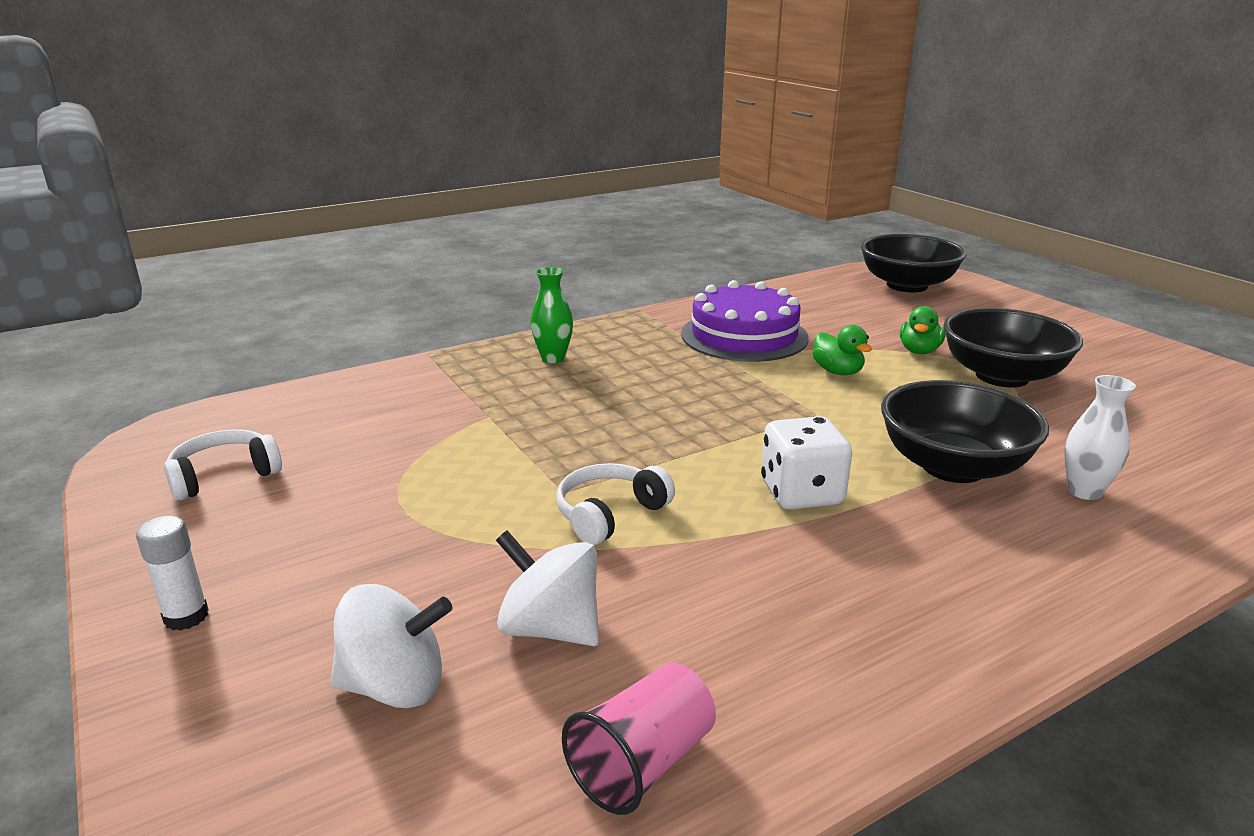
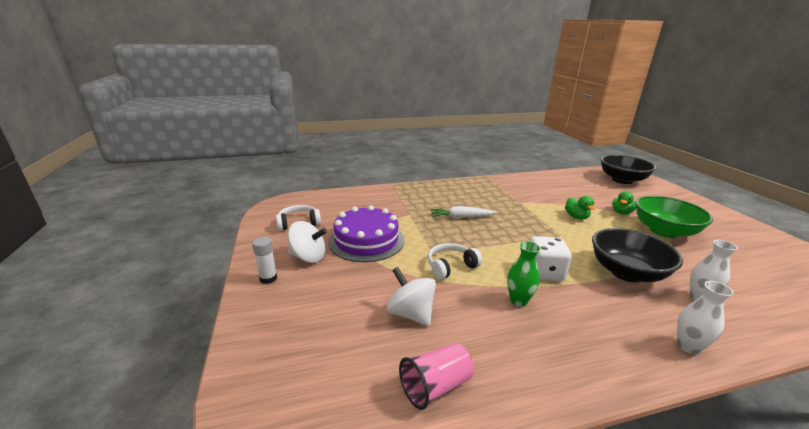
camera: 15 degrees right, 0 degrees up
(395, 686) = (339, 325): white spinning top -> white spinning top (308, 257)
(553, 358) = (444, 193): green vase -> green vase (518, 301)
(605, 406) = (461, 217): none -> white carrot
(744, 336) = (534, 194): purple cake -> purple cake (366, 240)
(1002, 376) = (664, 231): black bowl -> green bowl
(1083, 583) = (688, 346): none -> white vase

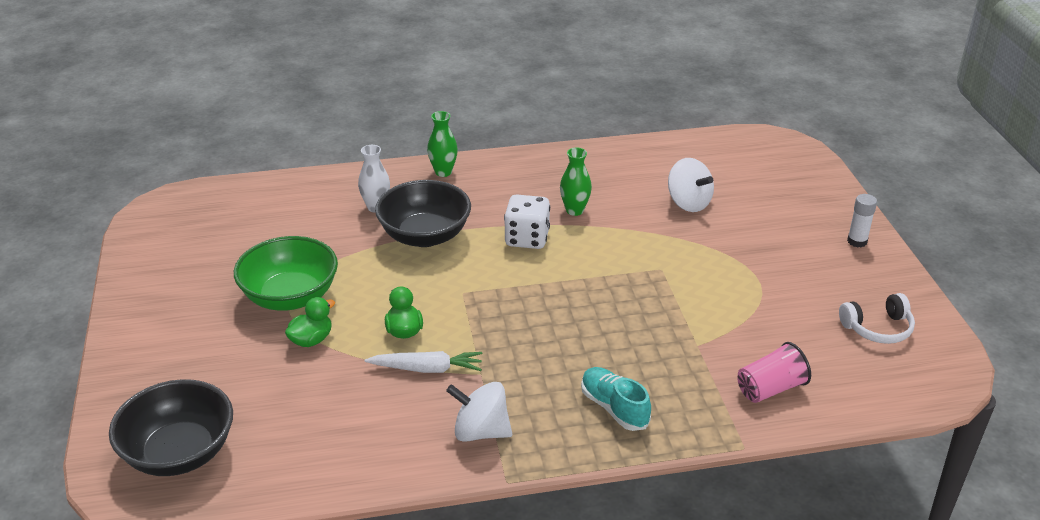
camera: 175 degrees left, 10 degrees up
(308, 257) = (826, 267): white spinning top -> white spinning top (480, 431)
(366, 240) = (757, 292): purple cake -> none
(435, 386) = (667, 158): pink cup -> pink cup (770, 389)
(450, 193) = (614, 408): none -> turquoise shoe
(450, 266) = (640, 249): white headphones -> none
(461, 217) = (607, 335): white carrot -> white carrot (427, 369)
(688, 346) = (443, 172): white vase -> green vase

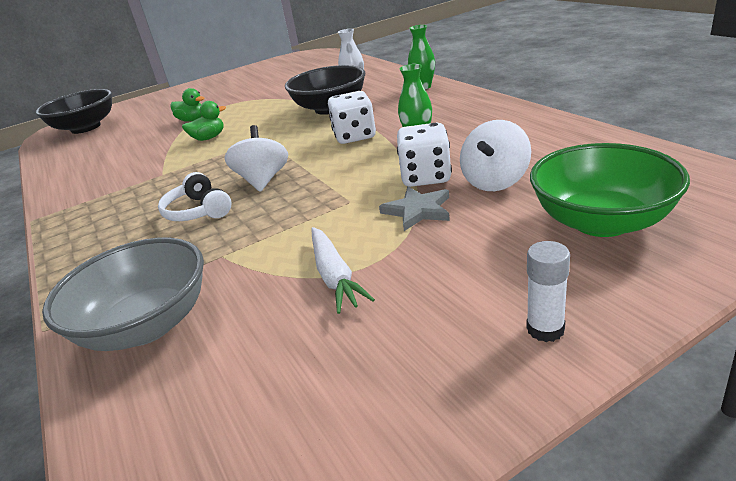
camera: 75 degrees right, 5 degrees down
(290, 297) = (236, 102): green bowl -> green bowl (601, 221)
(427, 369) = (166, 157): white carrot -> white carrot (335, 276)
(480, 431) = (92, 194): white spinning top -> white spinning top (263, 180)
(614, 408) = (116, 238): turquoise shoe -> none
(653, 227) = (426, 177): none -> white dice
(703, 244) = (418, 210): none -> grey star
(770, 389) = (147, 325): pink cup -> grey bowl
(878, 328) = (307, 403): white headphones -> white headphones (198, 211)

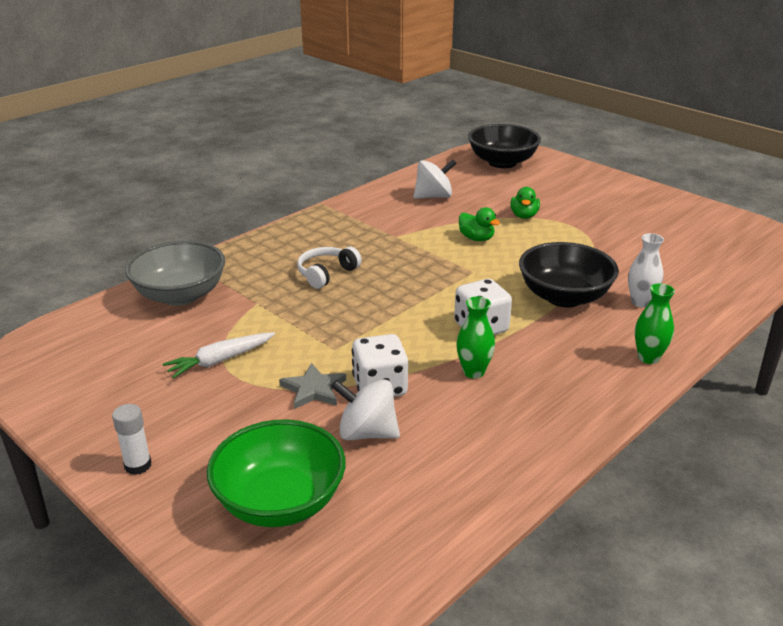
camera: 70 degrees right, 0 degrees up
(263, 180) = (379, 293): white spinning top -> white spinning top (433, 197)

